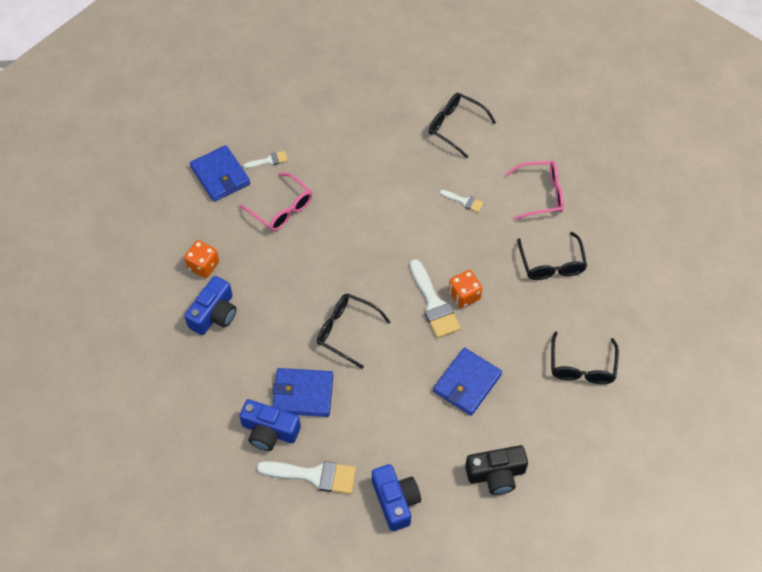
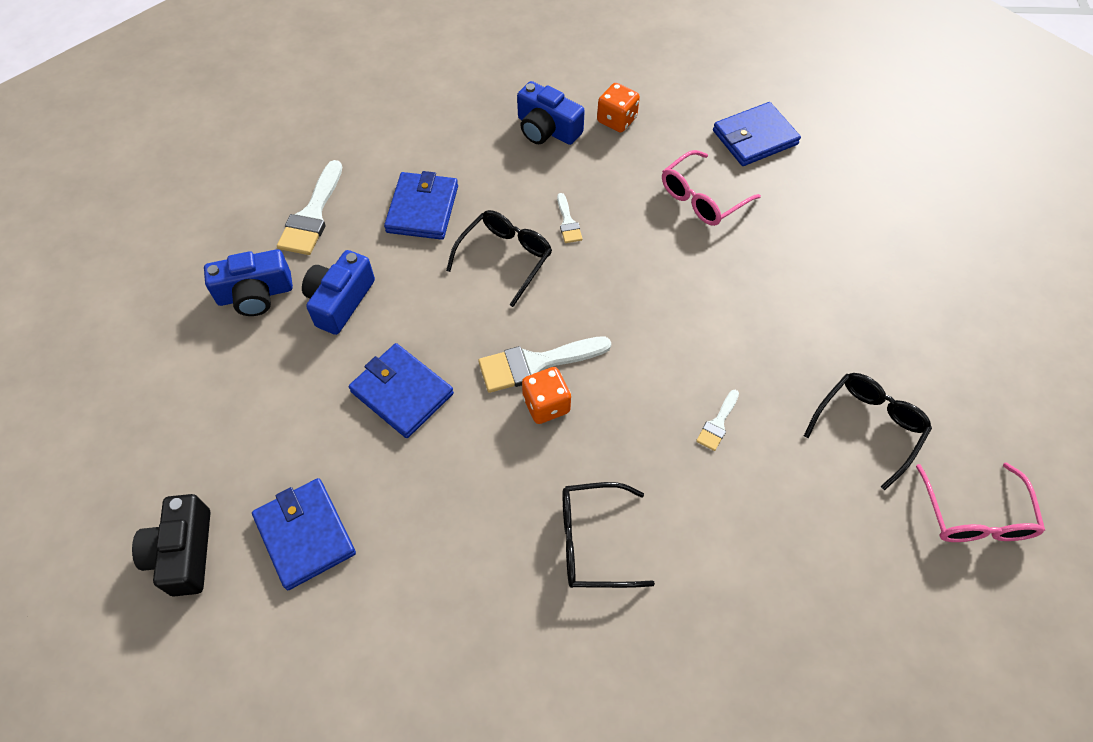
camera: 95 degrees right, 0 degrees up
(269, 160) = (782, 187): white brush -> white brush (568, 222)
(269, 431) = (380, 175): blue camera -> blue camera (340, 301)
(496, 474) = (257, 413): black camera -> black camera (184, 553)
(541, 194) = (734, 546): pink glasses -> pink glasses (975, 516)
(577, 423) = (305, 535): none -> blue wallet
(582, 367) = (398, 559): black glasses -> none

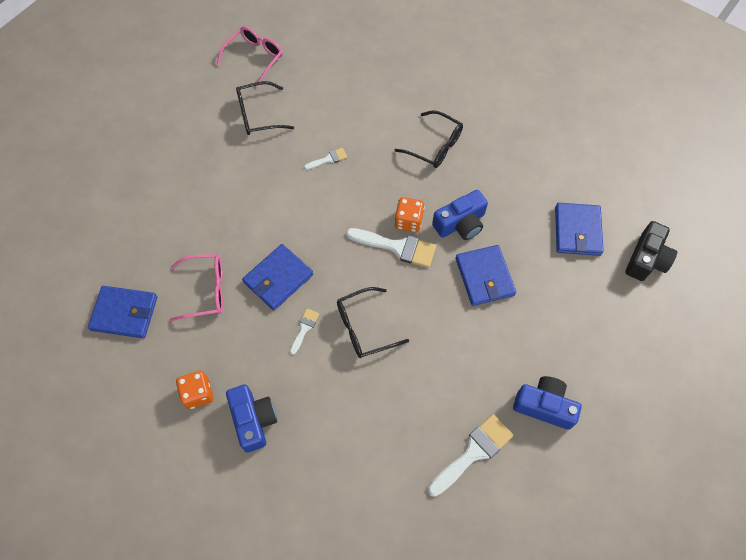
camera: 145 degrees left, 5 degrees up
(340, 301) = (489, 364): blue camera -> blue camera (460, 224)
(422, 209) = (392, 404): blue wallet -> blue wallet (278, 278)

